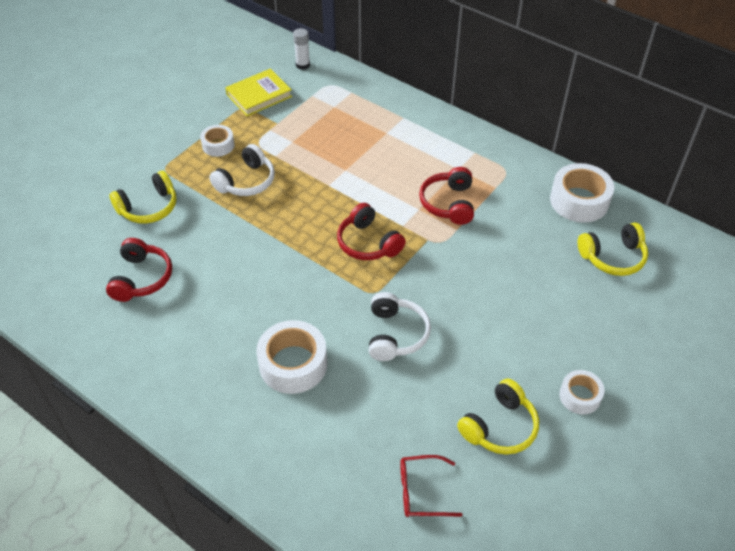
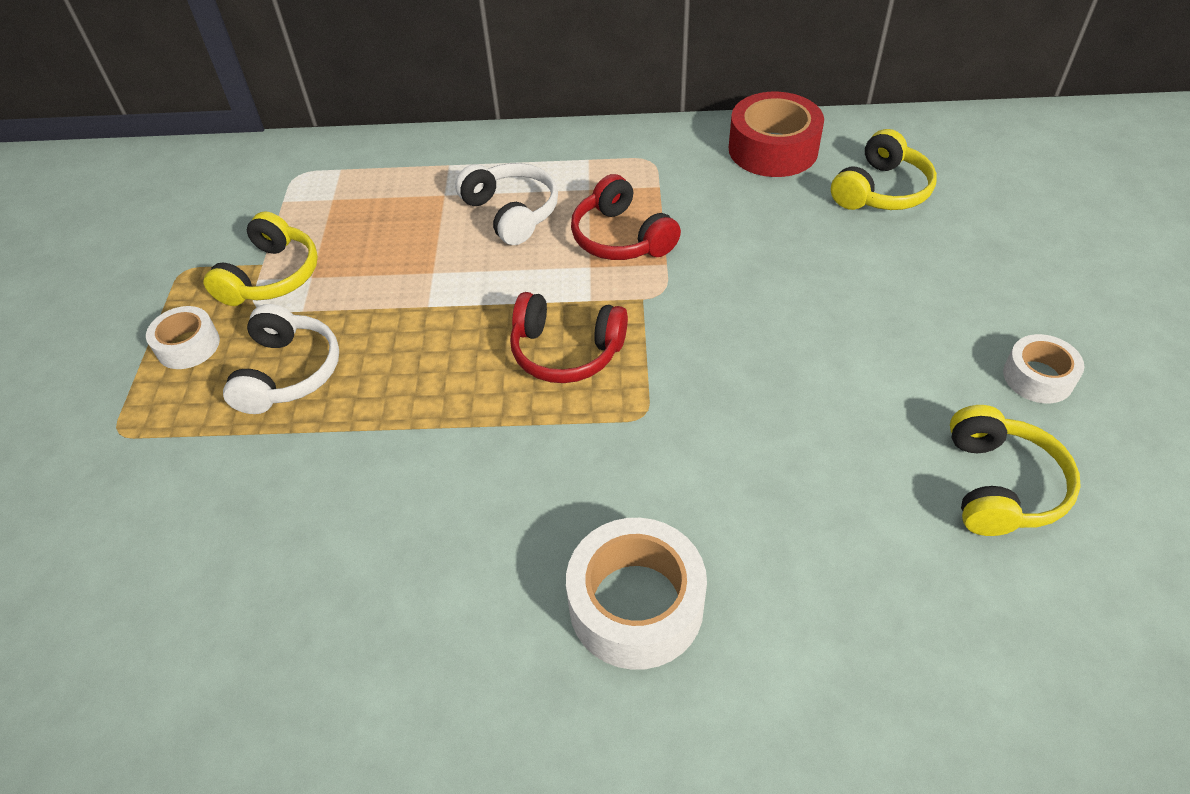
camera: 35 degrees left, 0 degrees up
(141, 278) = (234, 642): red headphones -> none
(149, 207) = (142, 512): yellow headphones -> yellow headphones (271, 276)
(259, 95) = (195, 241): yellow book -> none
(303, 65) = (230, 169): white glue stick -> none
(395, 334) = (736, 453): white headphones -> white headphones (511, 213)
(421, 491) = (1014, 660): red glasses -> none
(579, 201) = (773, 149): white tape -> red tape

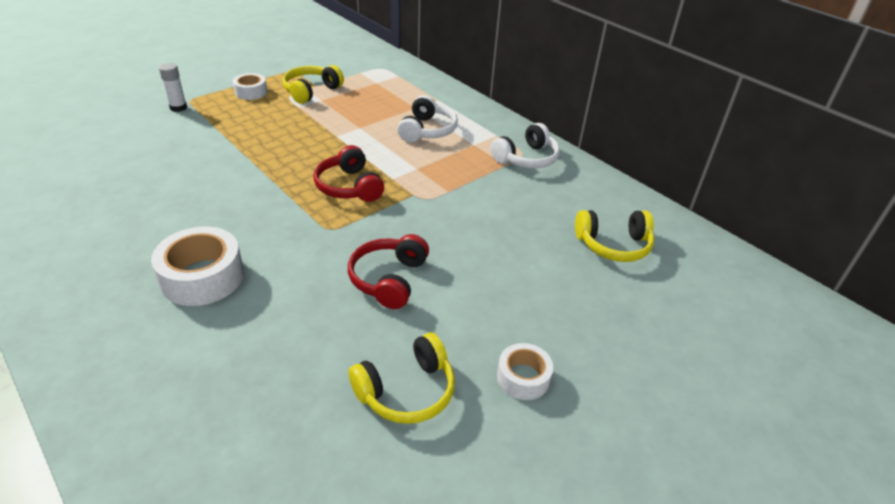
camera: 45 degrees right, 10 degrees down
(125, 458) = (178, 108): none -> white glue stick
(271, 276) = (311, 91): yellow headphones -> yellow headphones turned 150 degrees clockwise
(288, 372) = (259, 121): white headphones -> white headphones (526, 158)
(621, 238) = (450, 169): red headphones -> red headphones (389, 279)
(773, 149) = (592, 190): red tape -> none

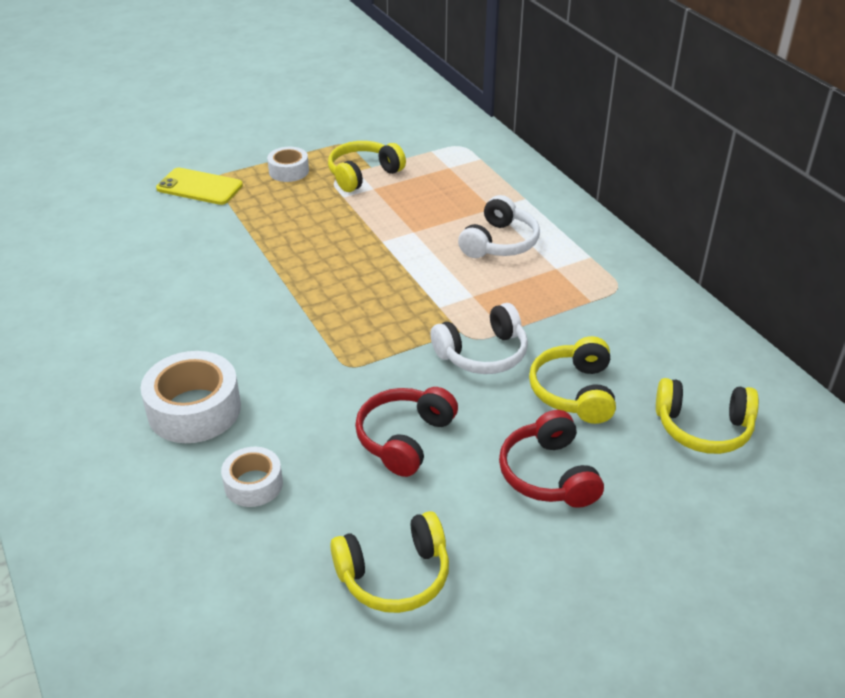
camera: 15 degrees right, 0 degrees up
(178, 108) = (199, 187): white glue stick -> yellow phone
(349, 187) = (383, 313): red headphones -> red headphones (548, 474)
(512, 229) = (574, 392): none -> yellow headphones
(523, 377) = (535, 581): white tape -> white tape (253, 484)
(526, 158) = (621, 294): white headphones -> white headphones (483, 354)

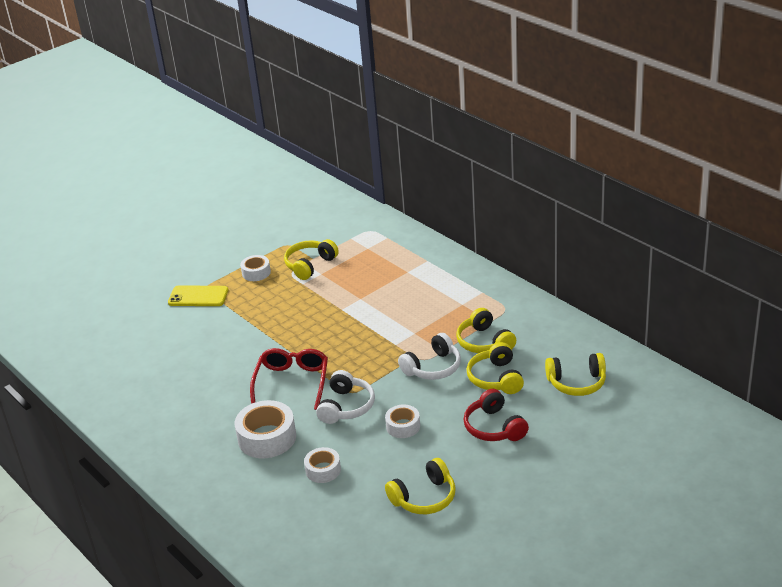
camera: 10 degrees left, 5 degrees down
(269, 332) = (292, 383): none -> red glasses
(404, 438) = (403, 426): red headphones -> white tape
(499, 243) = (420, 294): white headphones -> white headphones (346, 406)
(572, 331) = (484, 342): none -> yellow headphones

